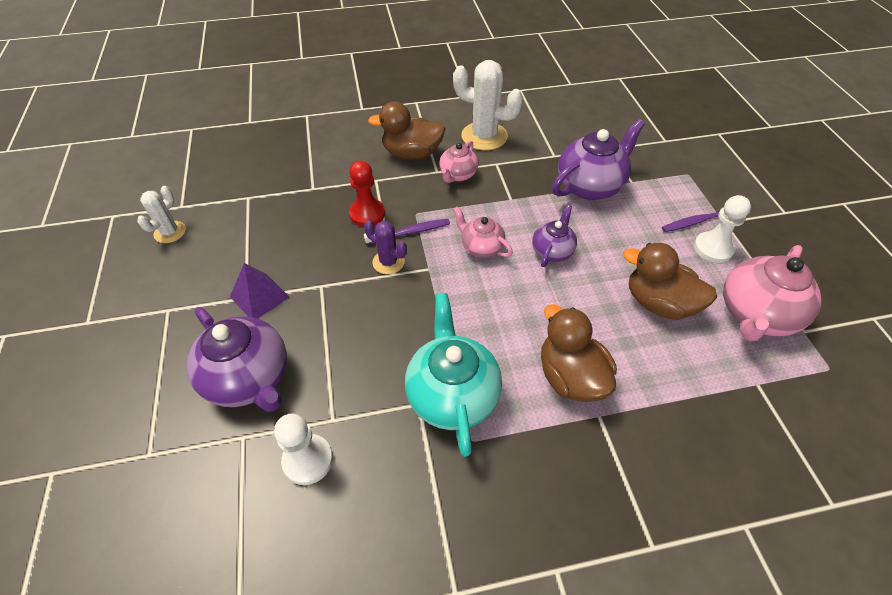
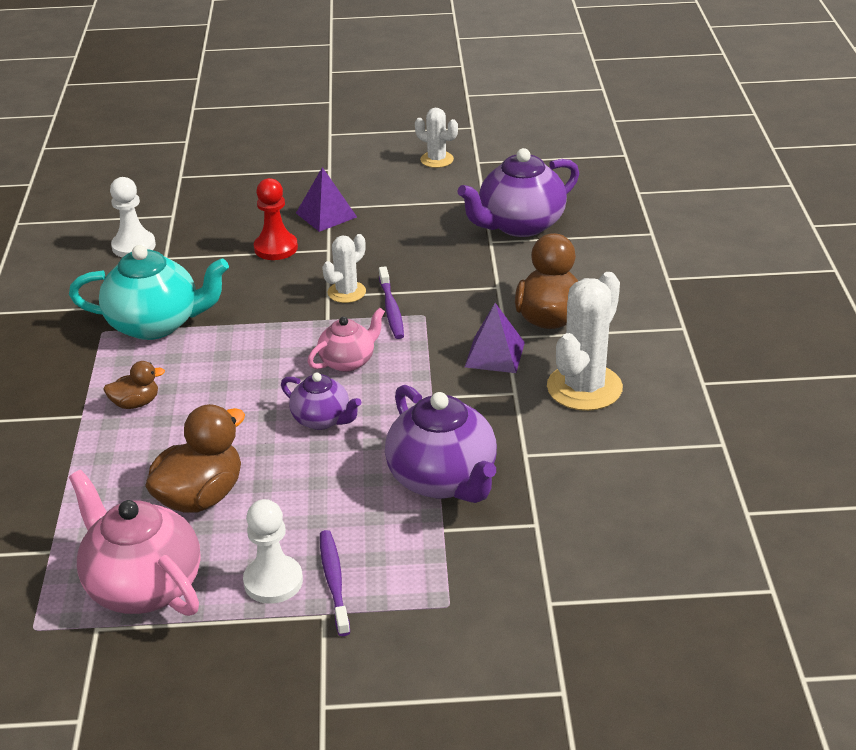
camera: 100 degrees right, 15 degrees down
(249, 378) = (230, 215): purple teapot -> purple teapot (520, 225)
(367, 214) = (433, 279): red pawn -> red pawn (276, 248)
(388, 262) = (346, 292): purple cactus -> white cactus
(458, 175) = (494, 354): pink teapot -> purple pyramid
(570, 377) = (136, 403): brown duck -> brown duck, size x0.54

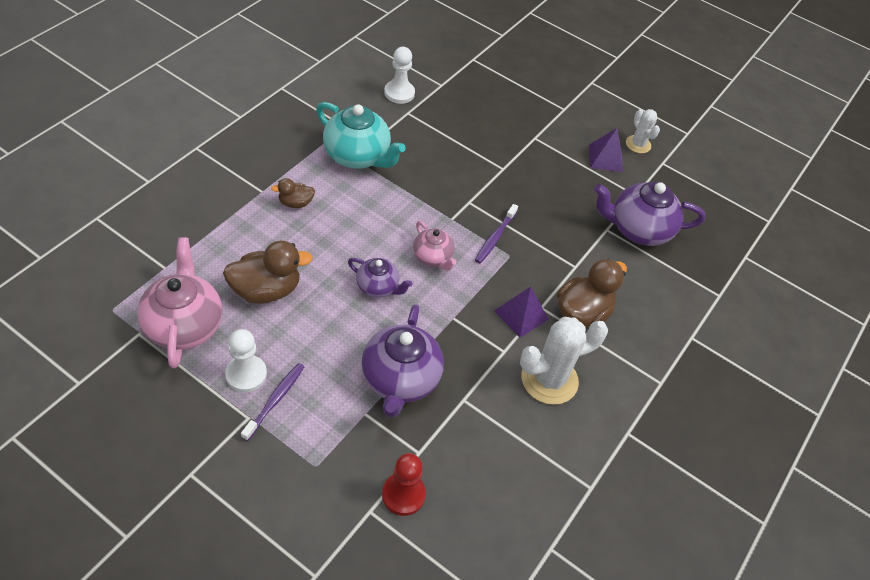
camera: 30 degrees right, 15 degrees up
(136, 403) = (295, 203): brown duck -> brown duck turned 150 degrees clockwise
(276, 248) = (474, 147): red pawn -> red pawn (403, 494)
(322, 419) = (378, 287): purple teapot -> purple teapot turned 45 degrees counterclockwise
(326, 215) = (527, 142): purple pyramid -> purple pyramid (605, 158)
(346, 292) = (482, 207): white cactus -> none
(348, 361) = (433, 257): pink teapot -> pink teapot turned 60 degrees clockwise

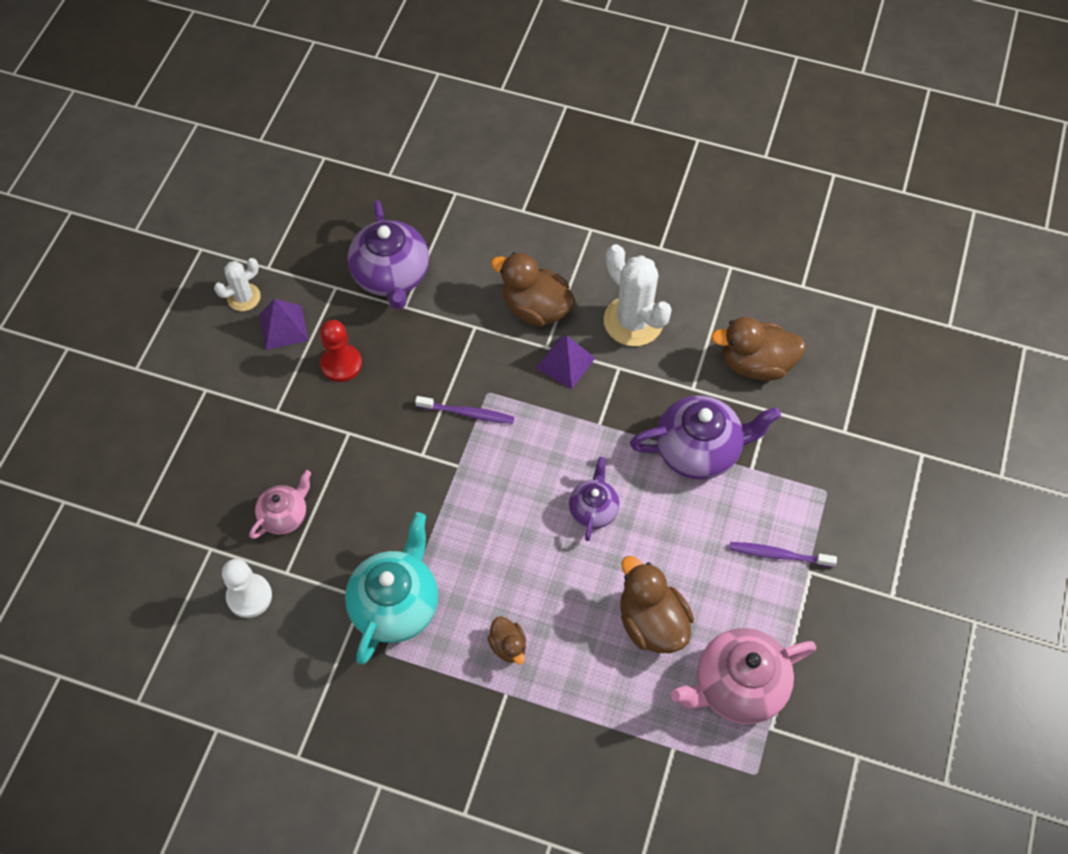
camera: 100 degrees left, 10 degrees up
(246, 374) = (764, 595): white pawn -> none
(403, 494) = (815, 409): red pawn -> red pawn (341, 364)
(433, 257) = (525, 468): pink teapot -> pink teapot (285, 515)
(472, 463) = (755, 364): none -> brown duck

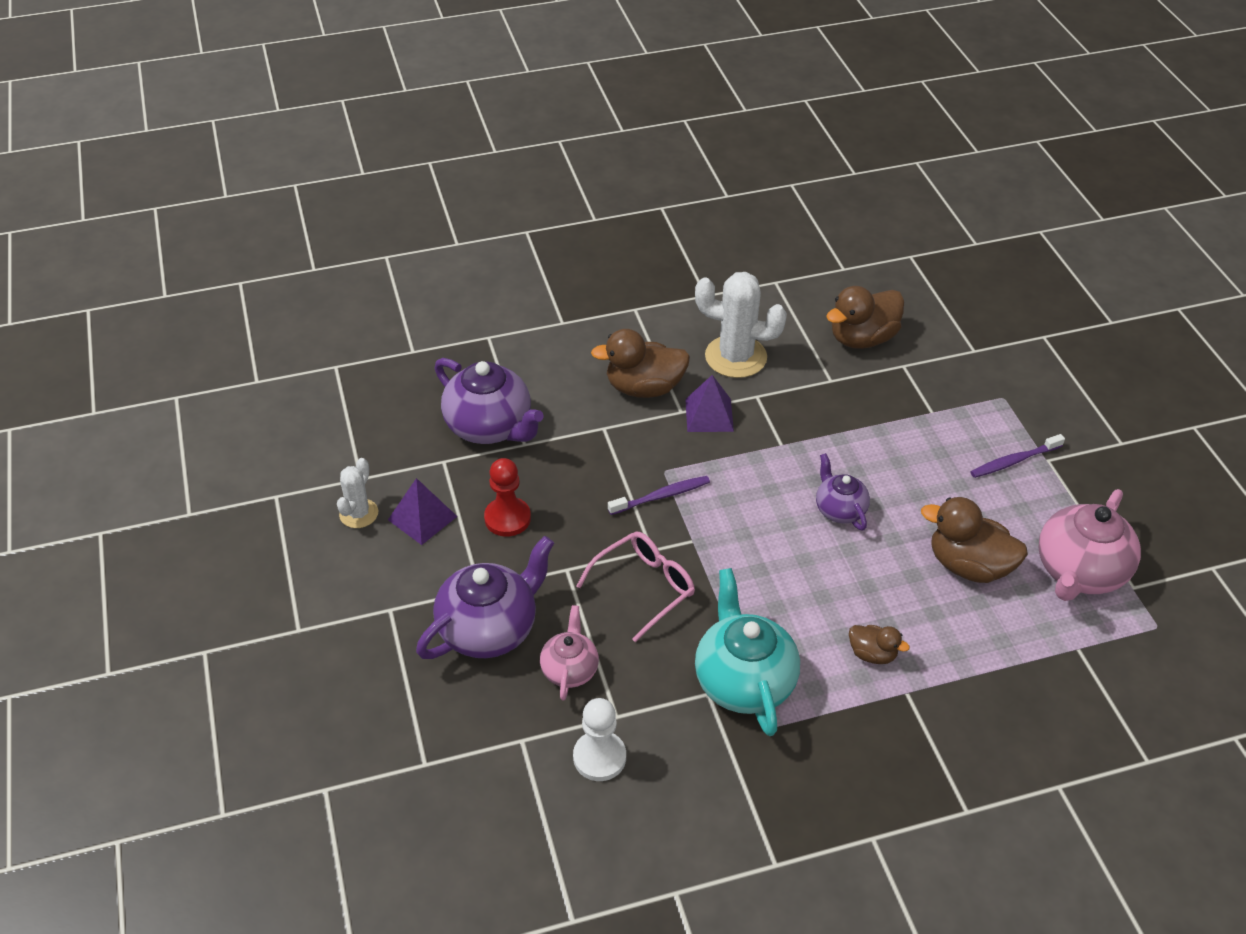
camera: 35 degrees left, 15 degrees down
(389, 483) = (643, 588): none -> pink glasses
(699, 450) = (880, 421): purple teapot -> purple teapot (489, 629)

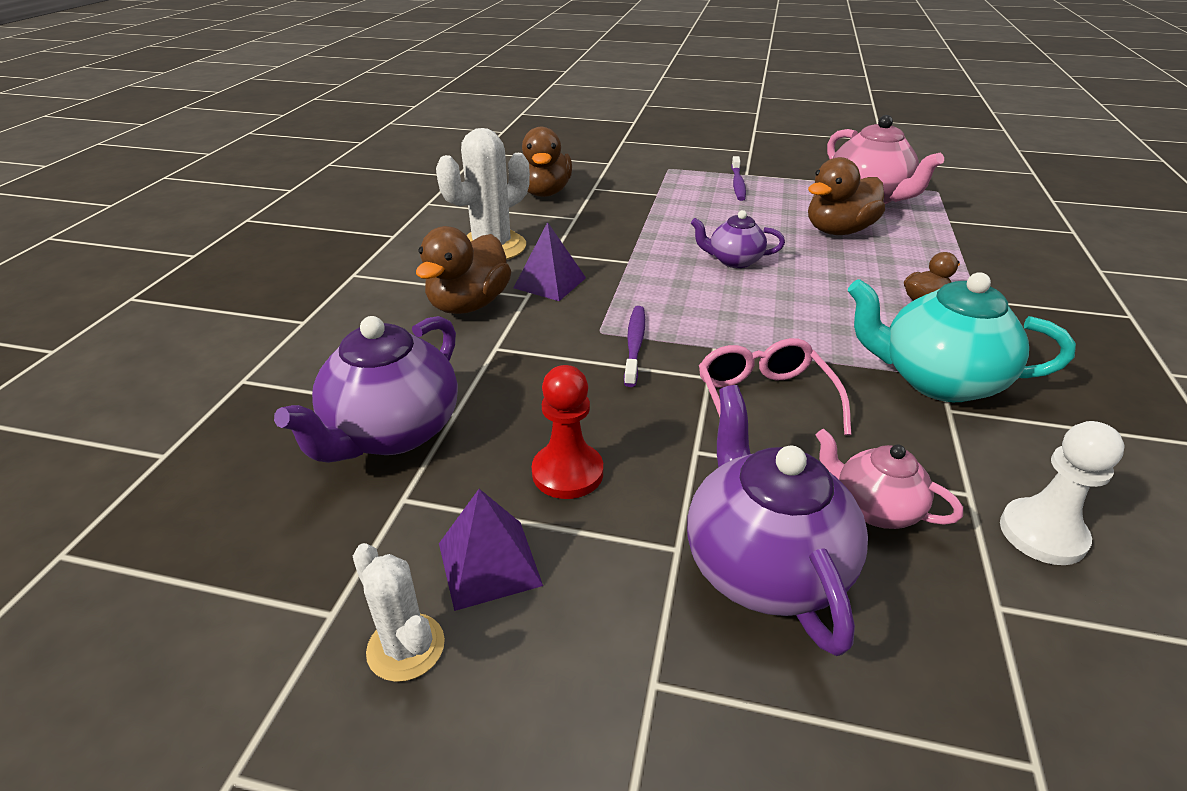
camera: 60 degrees left, 10 degrees down
(490, 427) = (392, 432): purple teapot -> purple teapot turned 135 degrees clockwise

